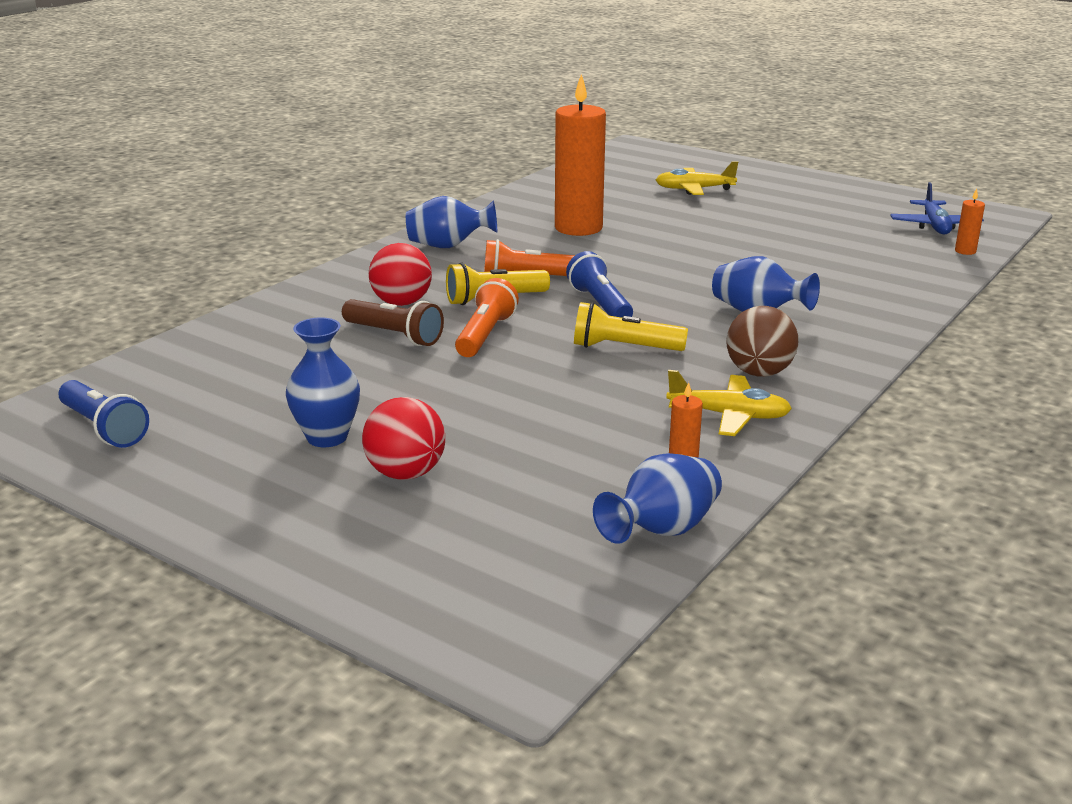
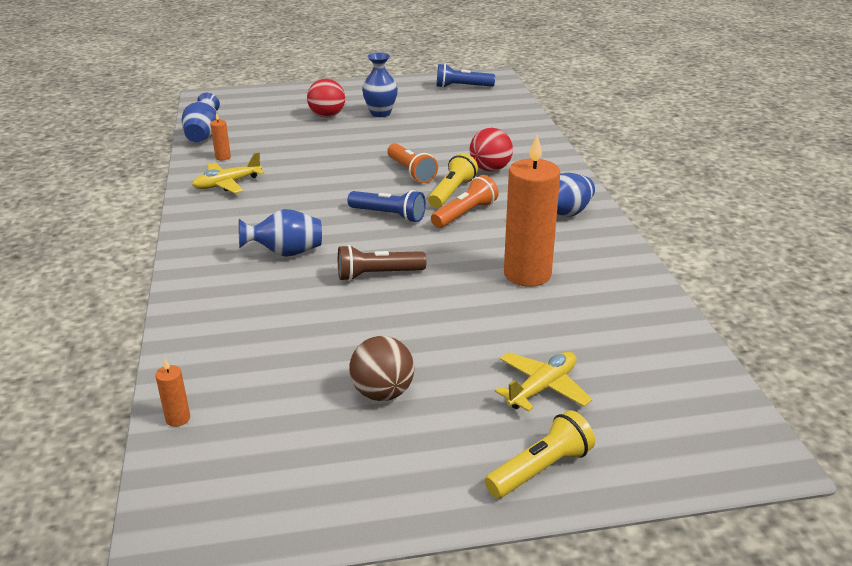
camera: 135 degrees right, 5 degrees up
(394, 335) = (451, 154): brown flashlight -> brown flashlight (378, 275)
(624, 348) = (329, 195): yellow flashlight -> yellow flashlight (540, 469)
(759, 372) = (238, 212): brown ball -> brown ball (382, 393)
(934, 226) = (237, 457): blue plane -> none

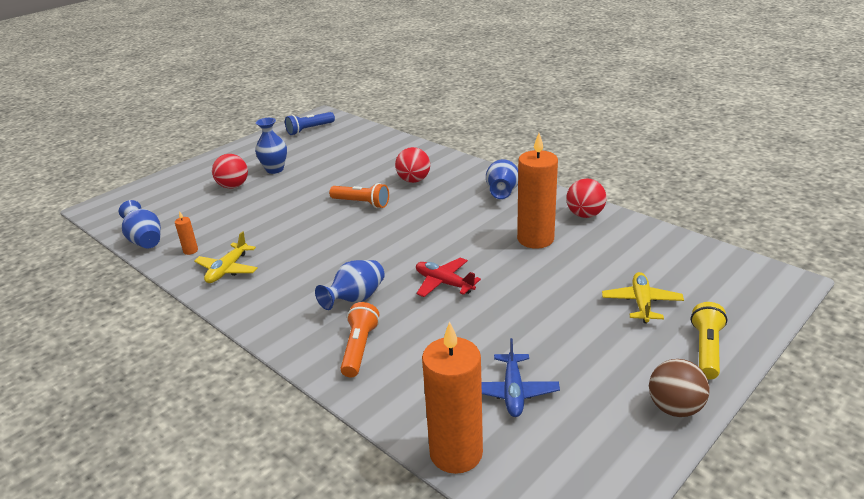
camera: 35 degrees left, 0 degrees up
(178, 419) = (456, 453): orange candle -> orange candle, size x2.45
(295, 398) = (513, 392): none -> blue plane
(378, 275) = (444, 283): brown flashlight -> red plane
(382, 393) = (561, 357): brown ball -> brown ball (675, 408)
(388, 215) = (391, 240): blue flashlight -> none
(452, 192) = (411, 206): yellow flashlight -> none
(465, 214) = (441, 217): orange flashlight -> orange flashlight (359, 348)
(619, 273) = (585, 215): none -> red ball

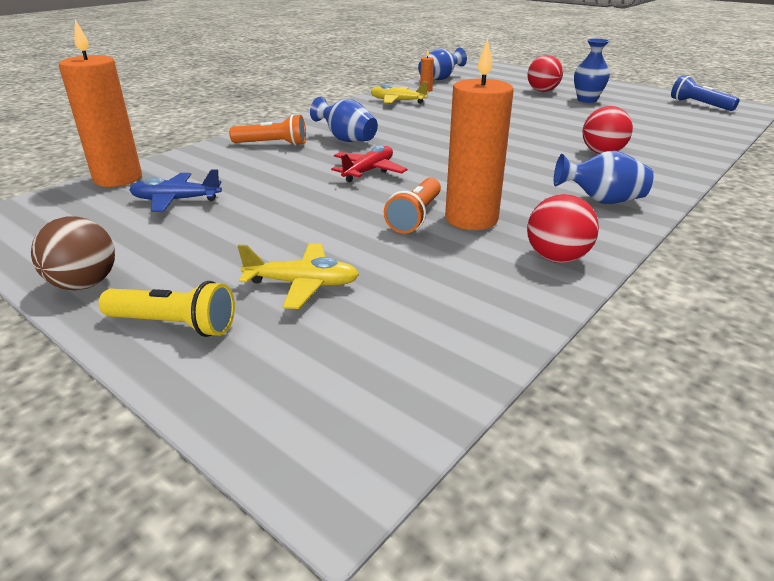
camera: 85 degrees right, 0 degrees up
(361, 203) = (530, 133): orange flashlight -> orange flashlight (415, 216)

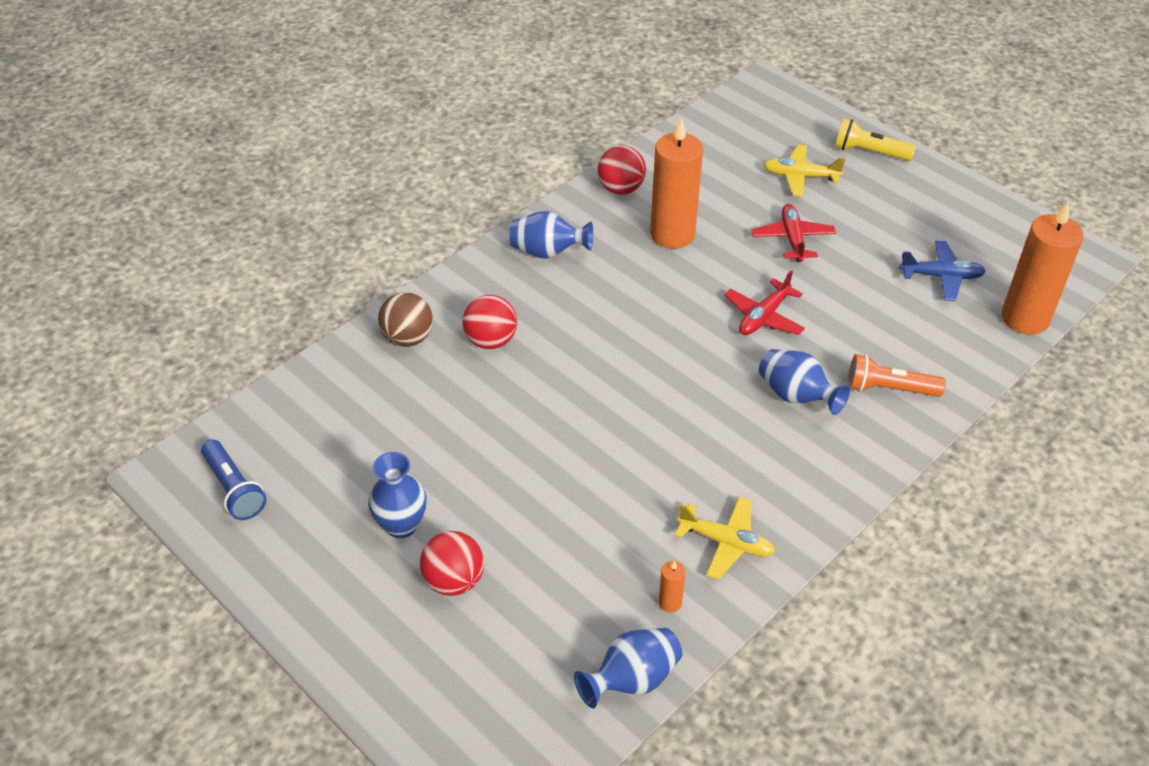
camera: 175 degrees left, 15 degrees up
(84, 284) = (947, 184): brown ball -> brown ball (408, 338)
(329, 221) = (792, 239): none -> red plane
(415, 216) = (719, 240): orange flashlight -> none

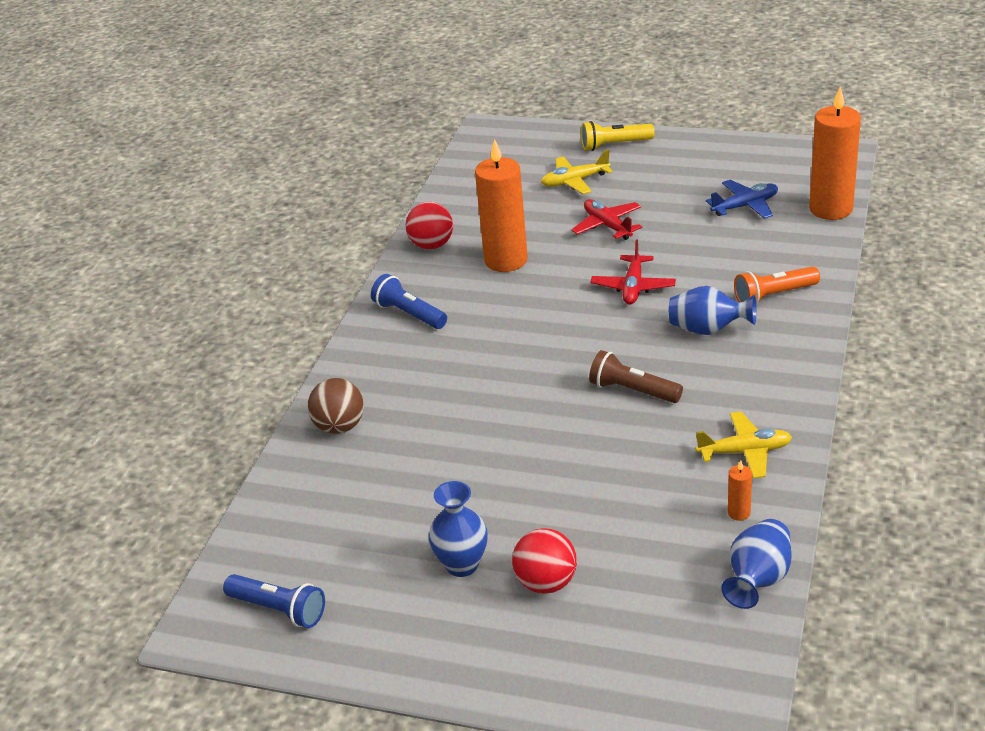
camera: 25 degrees left, 10 degrees down
(491, 340) = (417, 397): red ball -> none
(548, 252) = (409, 314): blue vase -> blue flashlight
(677, 426) = (633, 391): none -> brown flashlight

